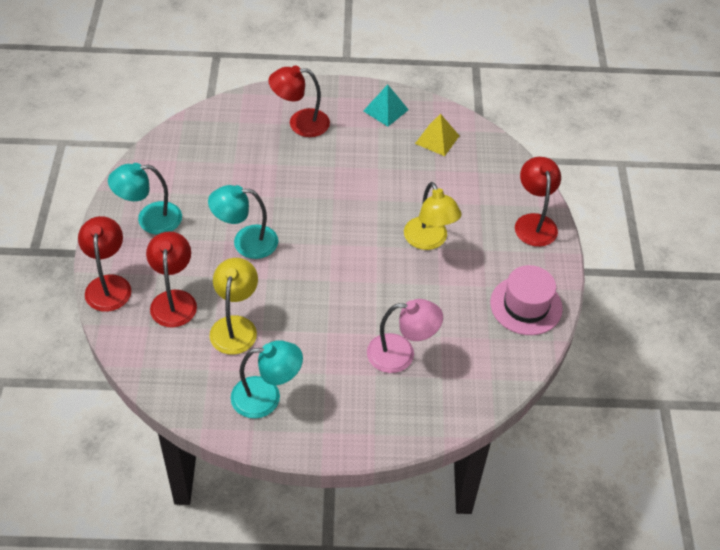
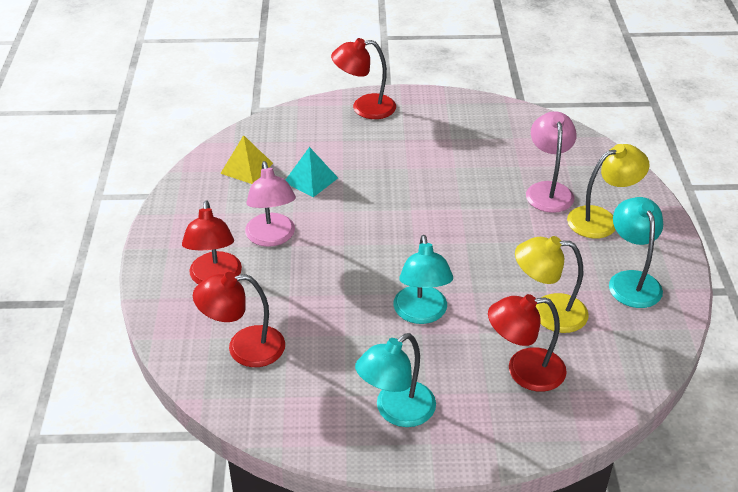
camera: 90 degrees left, 10 degrees down
(108, 285) = (515, 440): red lamp -> red lamp (244, 348)
(150, 219) = (396, 411): turquoise lamp -> turquoise lamp turned 60 degrees clockwise
(345, 155) = (272, 238): none -> pink lamp
(385, 110) = (195, 207): turquoise pyramid -> turquoise pyramid (311, 180)
(429, 241) = (398, 173): yellow lamp -> yellow lamp (601, 219)
(526, 305) = (469, 115): pink hat -> none

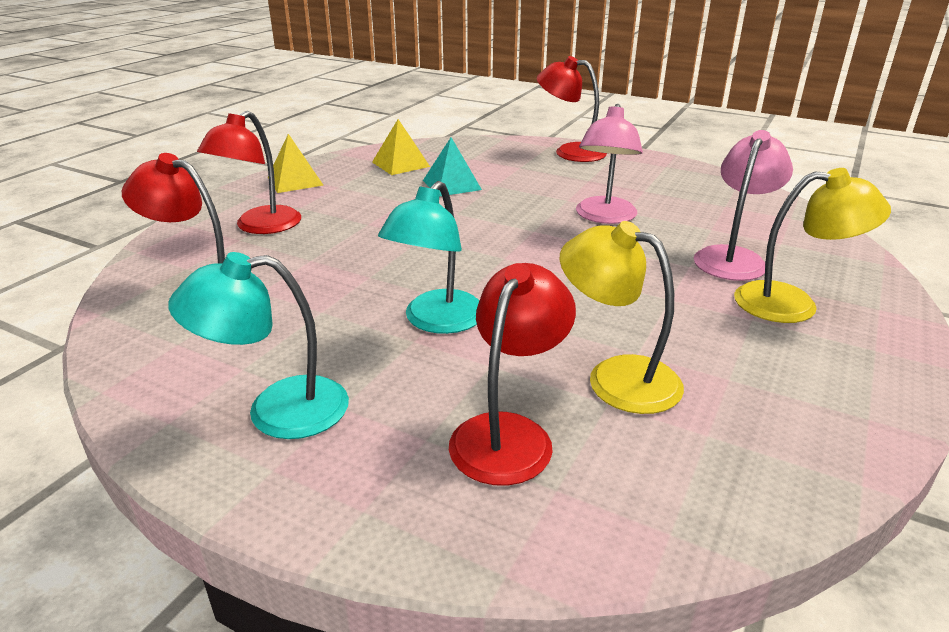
camera: 30 degrees right, 10 degrees down
(183, 219) = (295, 181): none -> yellow pyramid
(272, 238) = (356, 213): pink lamp -> pink lamp (604, 217)
(524, 371) = (509, 433): red lamp -> red lamp turned 90 degrees clockwise
(631, 281) = (792, 384): turquoise lamp -> none

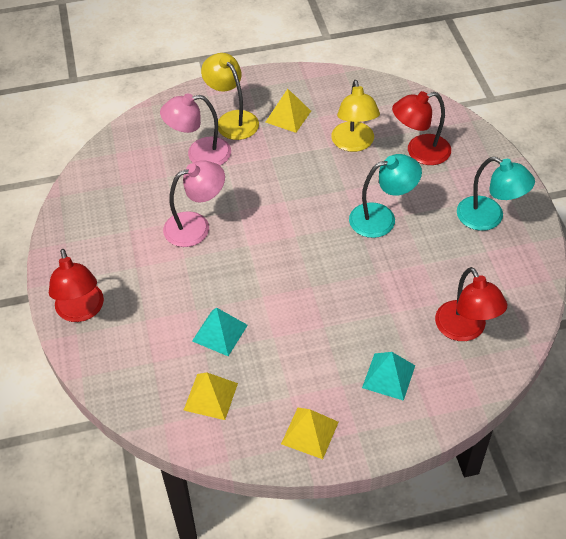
camera: 130 degrees left, 20 degrees up
(260, 226) = (388, 376): red lamp -> turquoise pyramid
(757, 351) = (288, 116): none -> yellow pyramid

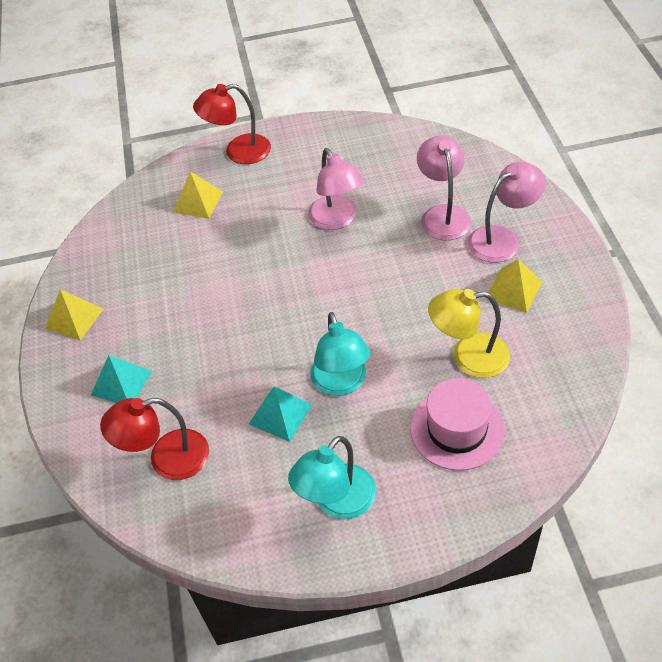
camera: 95 degrees right, 0 degrees up
(210, 396) = (130, 245): yellow pyramid -> yellow pyramid (198, 202)
(220, 333) = (199, 247): turquoise pyramid -> turquoise pyramid (280, 414)
(232, 120) = (502, 239): yellow lamp -> pink lamp
(419, 152) = (457, 429): red lamp -> pink hat

